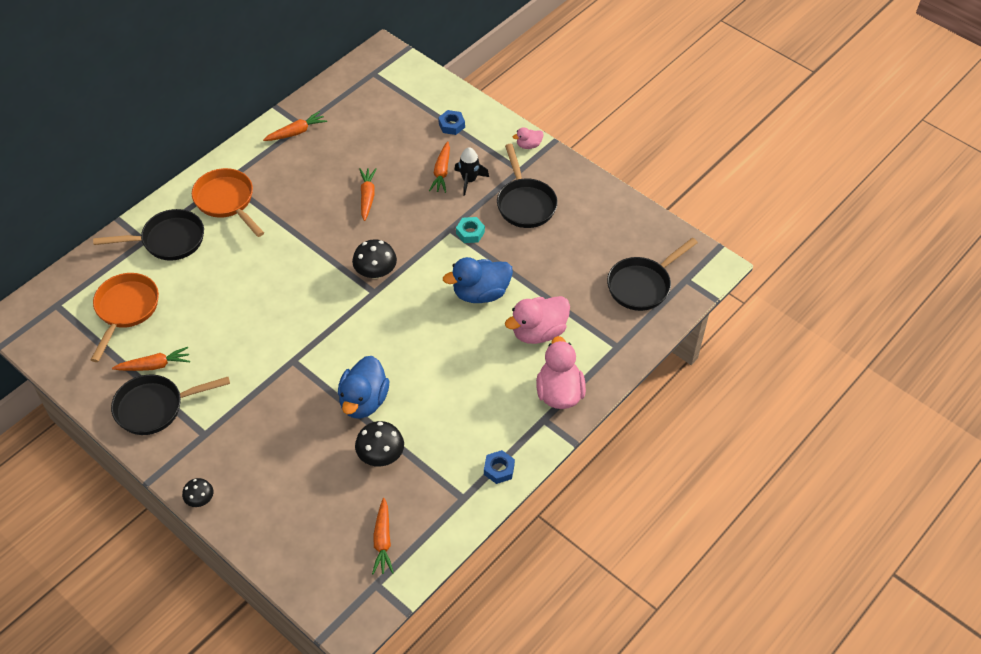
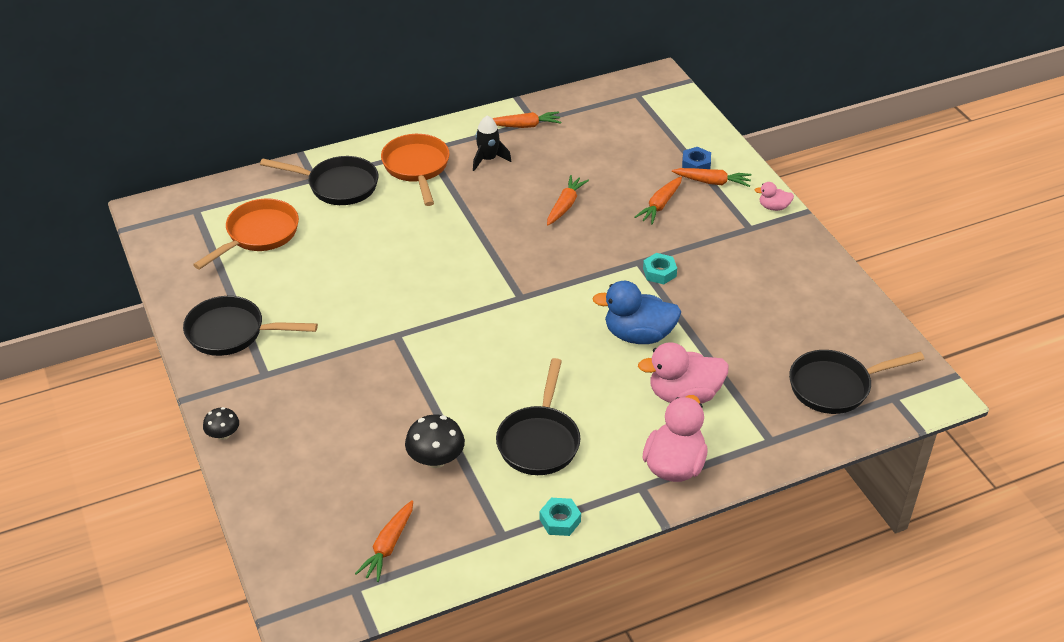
camera: 25 degrees right, 10 degrees down
(154, 365) = (255, 294): orange carrot -> orange carrot (712, 182)
(363, 401) = (448, 399): blue duck -> none
(375, 272) = (533, 279): black mushroom -> none
(469, 180) = (686, 222): black rocket -> black rocket (488, 159)
(499, 469) = (560, 520): blue nut -> turquoise nut
(525, 203) = (738, 262): black pan -> black pan (539, 441)

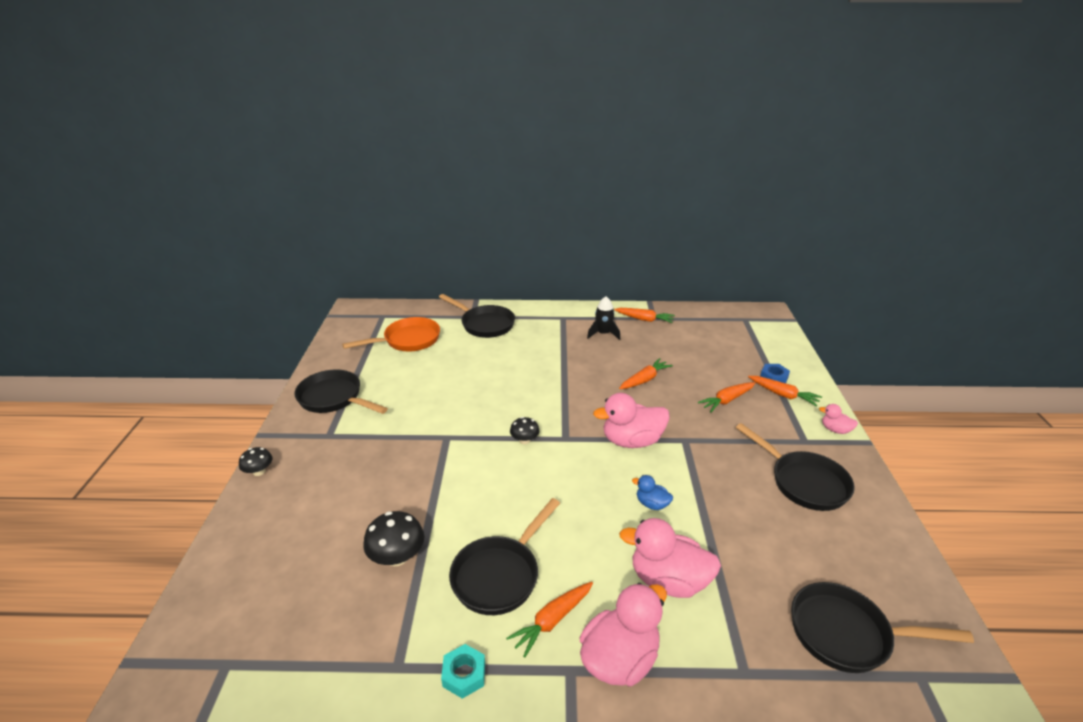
camera: 25 degrees right, 10 degrees down
(388, 546) = (290, 630): orange carrot -> orange carrot (552, 621)
(417, 168) = (547, 327): orange pan -> none
(480, 312) = (524, 440): none -> black mushroom
(588, 279) = (632, 441): none -> pink duck
(638, 335) = (652, 504): blue duck -> blue duck, size x0.50
(659, 272) = (700, 454): turquoise nut -> none
(762, 270) = (803, 482): none -> black pan

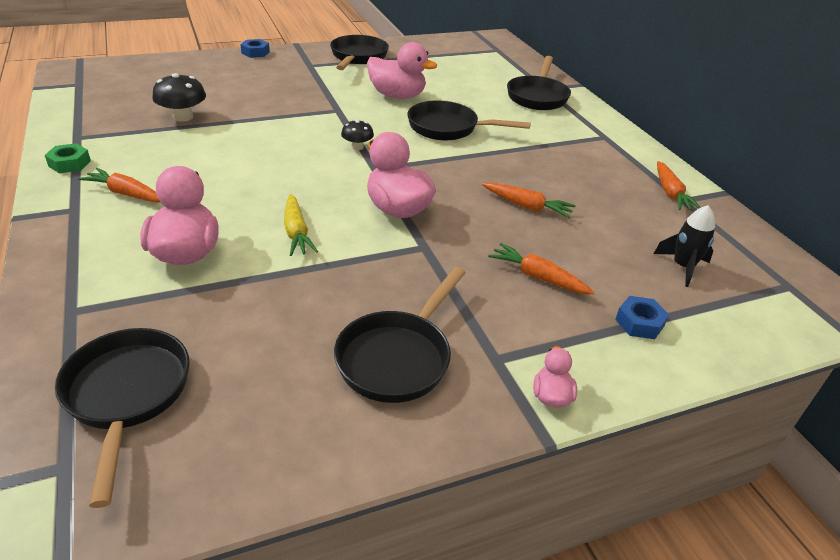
camera: 65 degrees right, 5 degrees up
(259, 471) = (255, 52): black mushroom -> blue nut
(408, 340) = (469, 67): orange pan -> none
(464, 674) = (69, 163): turquoise nut -> green nut
(500, 575) = (173, 162): black pan -> black pan (448, 128)
(603, 334) = (599, 167): black rocket -> black rocket (682, 267)
(619, 659) = (86, 233): pink duck -> pink duck (397, 96)
(652, 504) = (296, 232): blue duck -> yellow carrot
(783, 395) = (601, 334): orange carrot -> none

